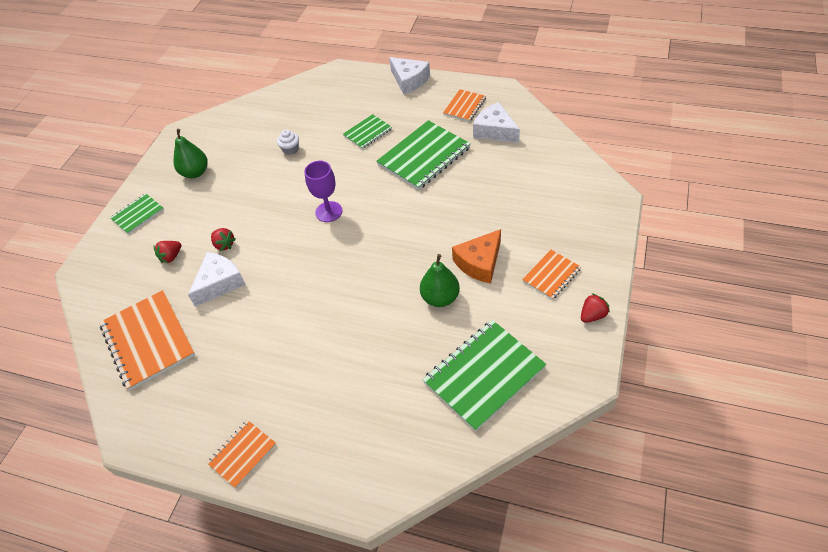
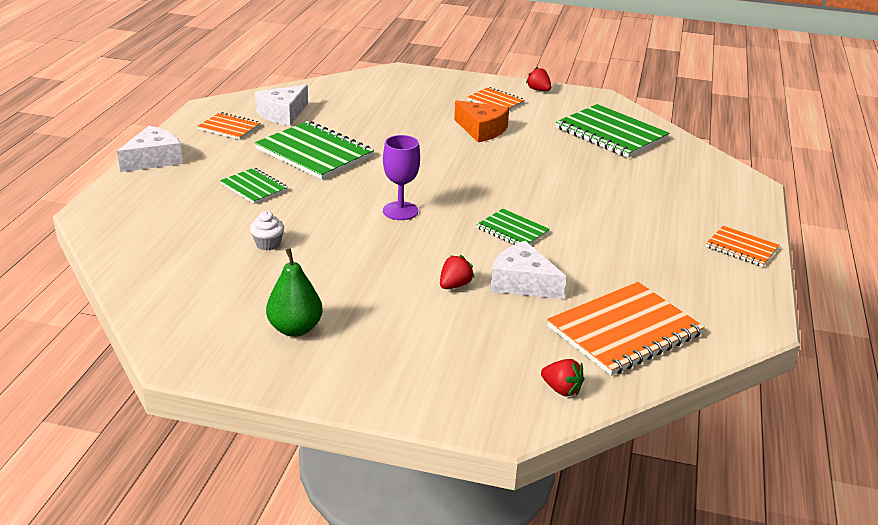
camera: 100 degrees left, 20 degrees down
(138, 214) = (385, 379): green notebook -> green notebook (512, 230)
(171, 257) = (477, 330): red strawberry -> red strawberry (561, 389)
(440, 298) = (528, 149): green pear -> none

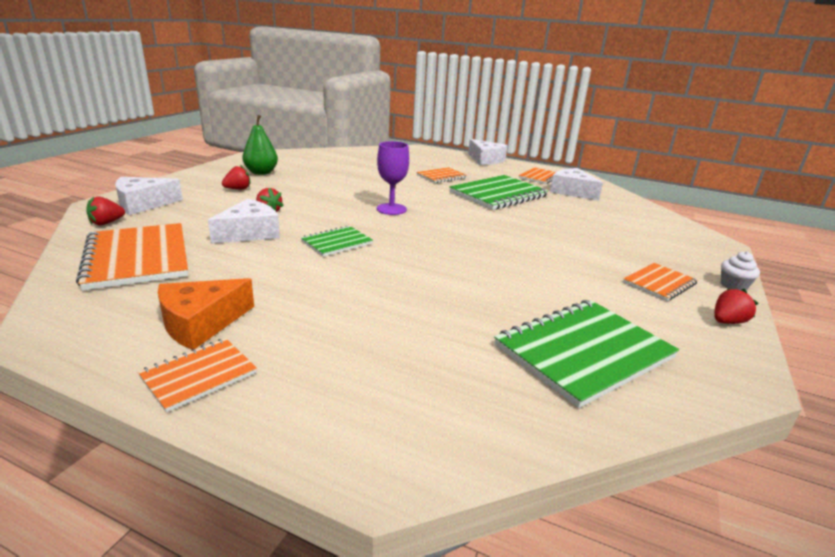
camera: 100 degrees right, 5 degrees down
(254, 187) = (441, 176): green notebook -> orange notebook
(268, 244) = (362, 174): white cupcake -> white cupcake (733, 286)
(383, 329) = (238, 189): none -> red strawberry
(481, 130) = (565, 262): orange cheese -> orange cheese (201, 323)
(485, 387) = (143, 204): none -> white cheese

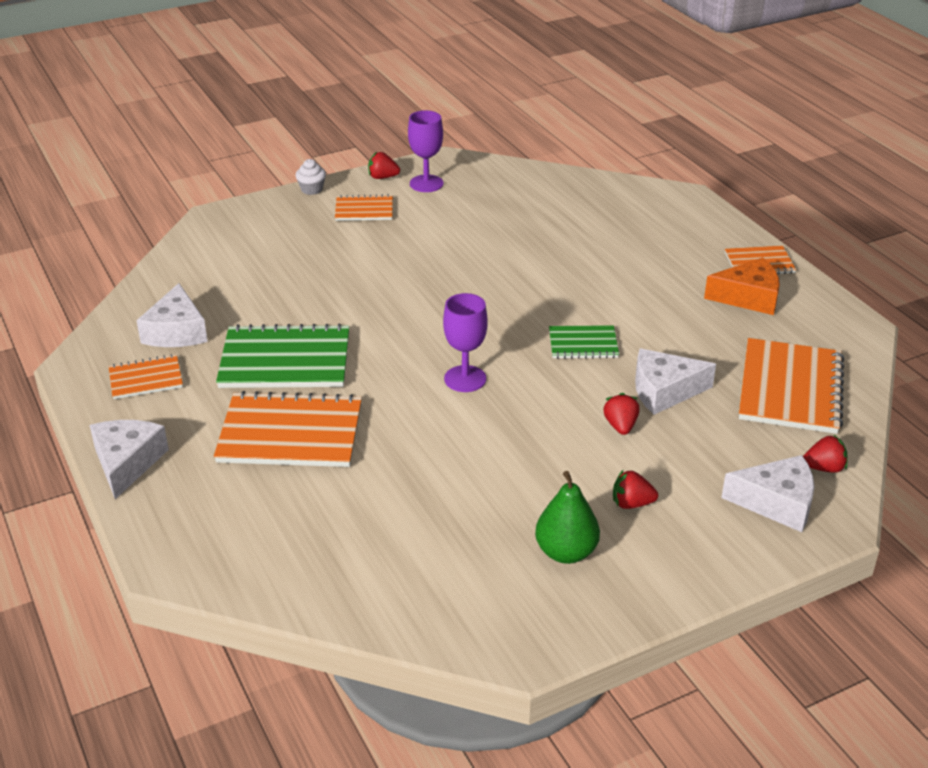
camera: 140 degrees left, 10 degrees up
(441, 176) = (290, 433): orange notebook -> orange notebook, size x1.84
(584, 352) = (513, 197): green notebook -> none
(683, 331) = (426, 183): none -> purple goblet

